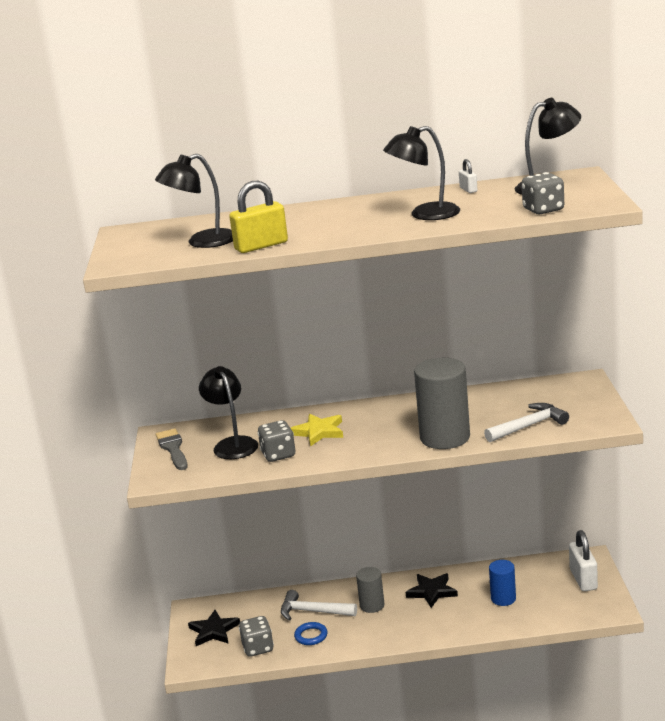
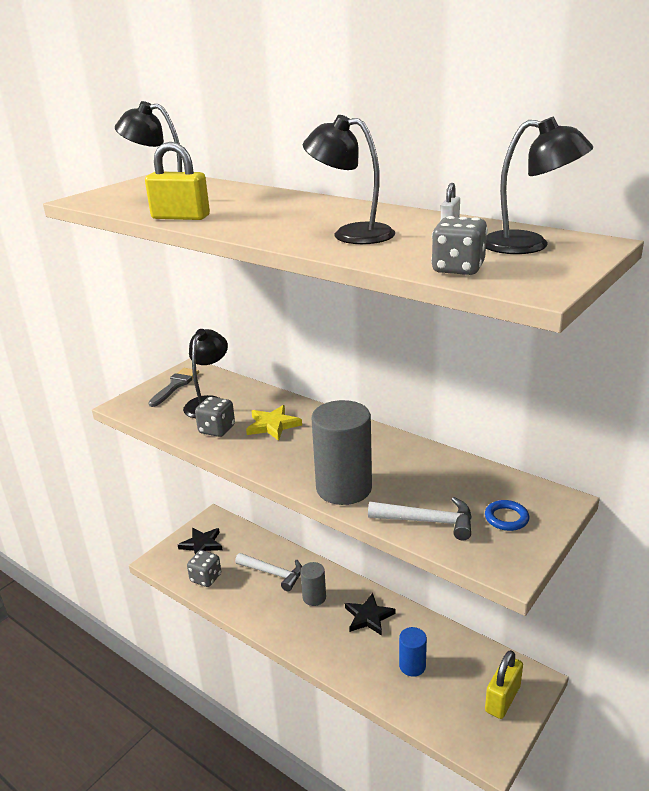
camera: 40 degrees right, 5 degrees up
(311, 636) = (246, 593): blue ring -> blue ring (506, 518)
(313, 611) = (273, 573): white hammer -> white hammer turned 150 degrees clockwise
(583, 579) = (502, 699): white padlock -> yellow padlock

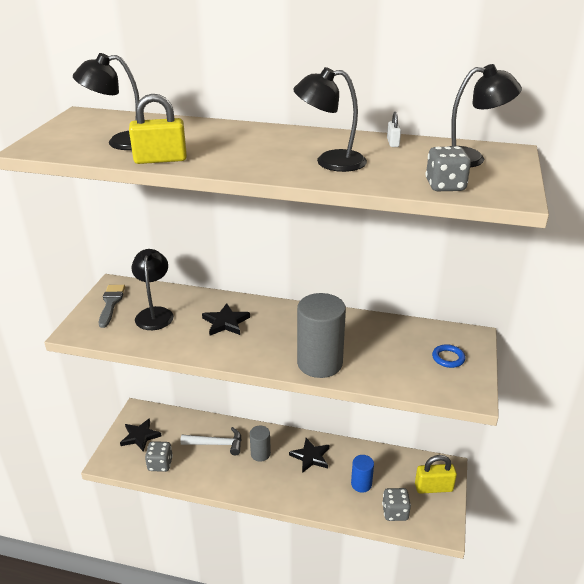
camera: 25 degrees left, 5 degrees up
(217, 430) = (180, 336): grey dice -> grey dice (395, 512)
(273, 425) = (225, 322): yellow star -> black star
(427, 521) = (397, 374): white hammer -> none
(502, 699) = (433, 487): yellow padlock -> yellow padlock turned 75 degrees clockwise

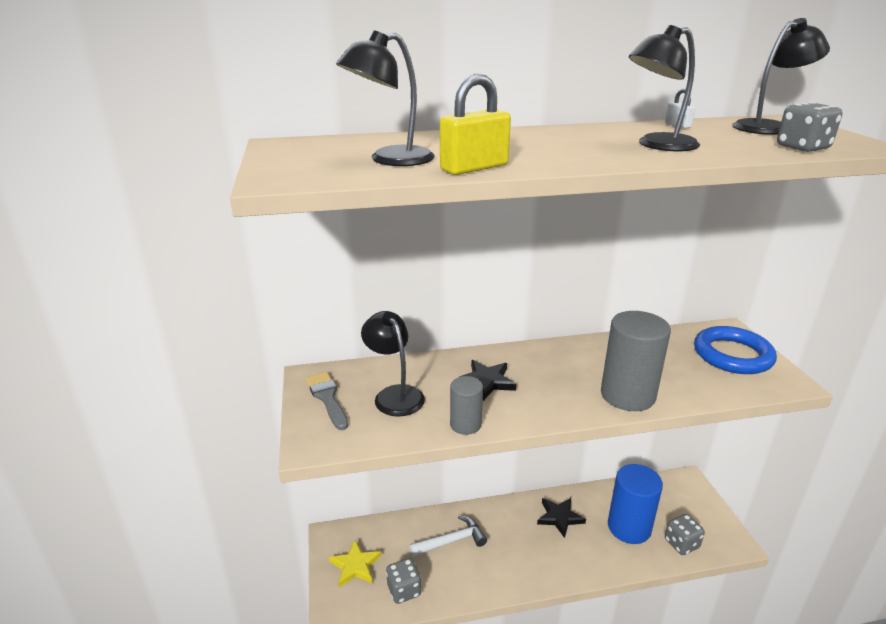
camera: 25 degrees left, 5 degrees down
(140, 436) = (355, 566): black star -> yellow star
(260, 454) = (507, 534): grey cylinder -> grey cylinder (465, 424)
(361, 484) = (629, 527): blue cylinder -> blue cylinder, size x1.82
(433, 487) = (693, 505): yellow padlock -> none
(448, 358) = (732, 355): blue ring -> blue ring, size x2.16

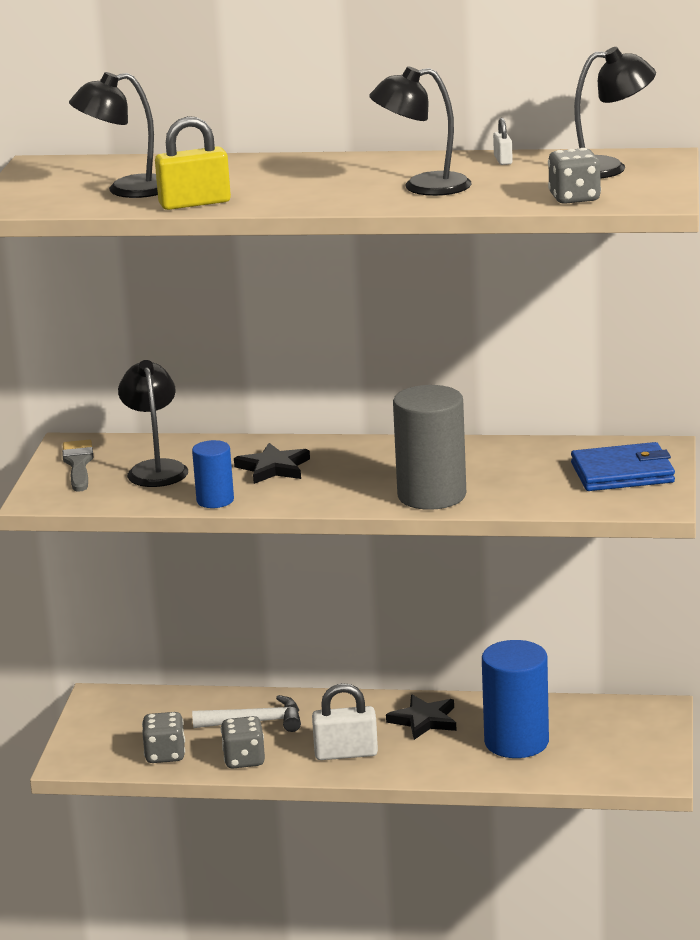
camera: 20 degrees right, 5 degrees down
(355, 566) = (116, 727): yellow star -> none
(465, 424) = (215, 500): grey cylinder -> blue cylinder
(529, 561) = (346, 753): none -> white padlock
(681, 544) = (577, 767): grey dice -> grey dice (244, 760)
(732, 355) = (622, 473): blue ring -> blue wallet

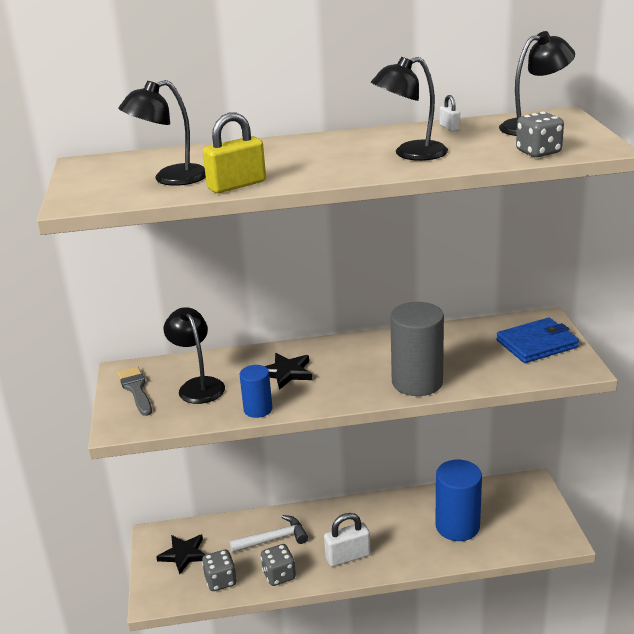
camera: 15 degrees left, 5 degrees up
(424, 720) = (387, 518): black star -> black star (184, 554)

